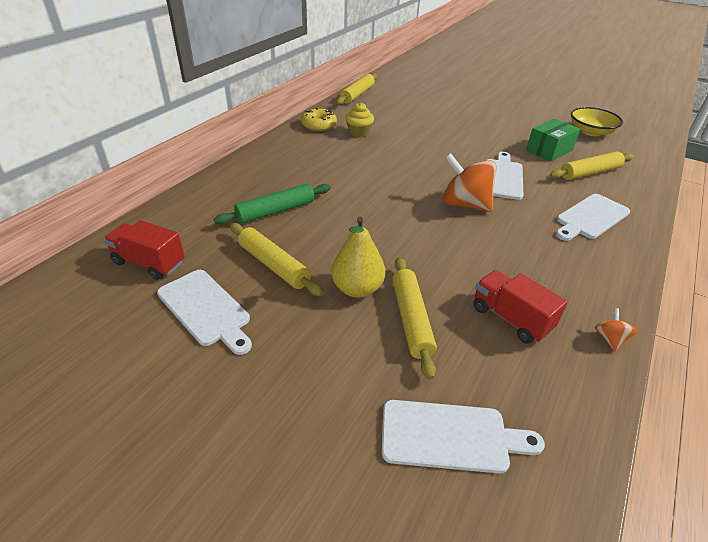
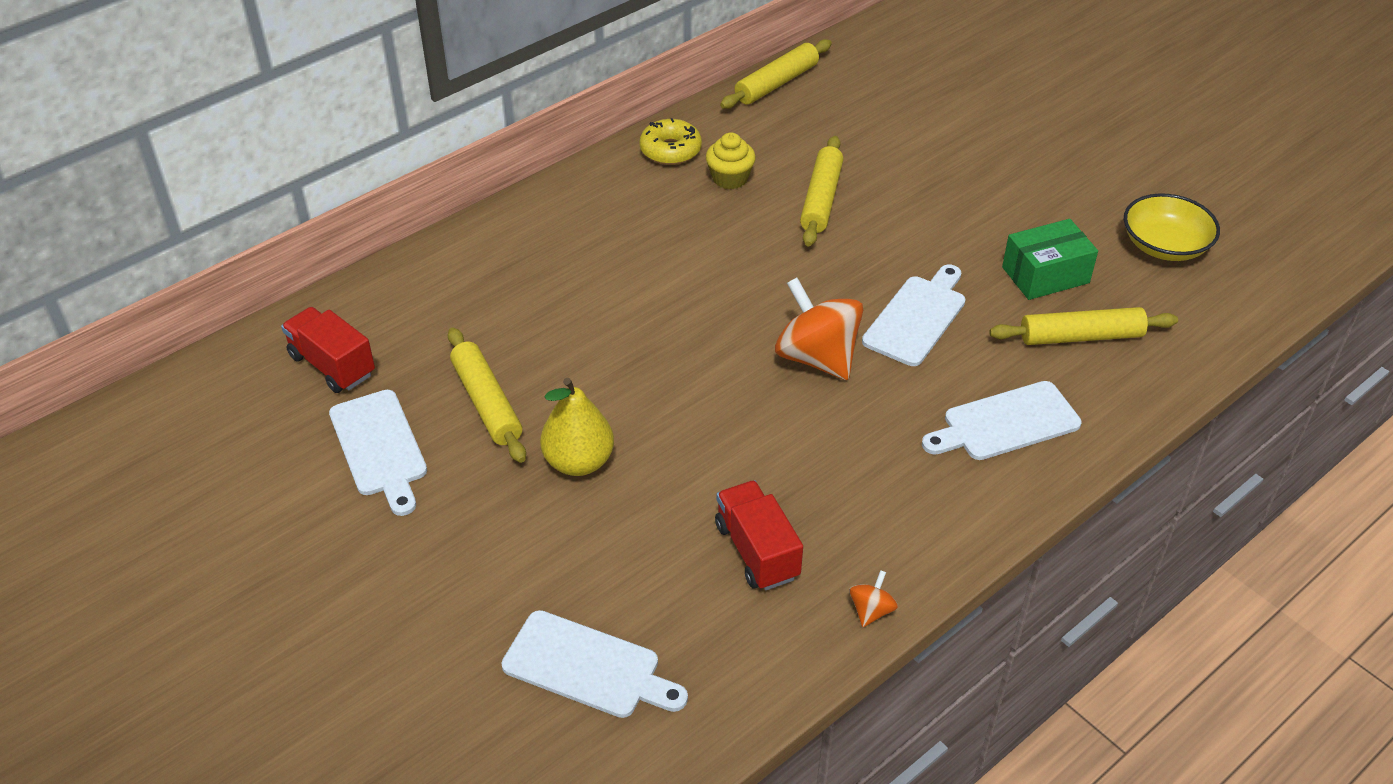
camera: 20 degrees right, 5 degrees up
(275, 211) = (526, 314): green rolling pin -> none
(411, 319) = (625, 521): yellow rolling pin -> yellow rolling pin (821, 199)

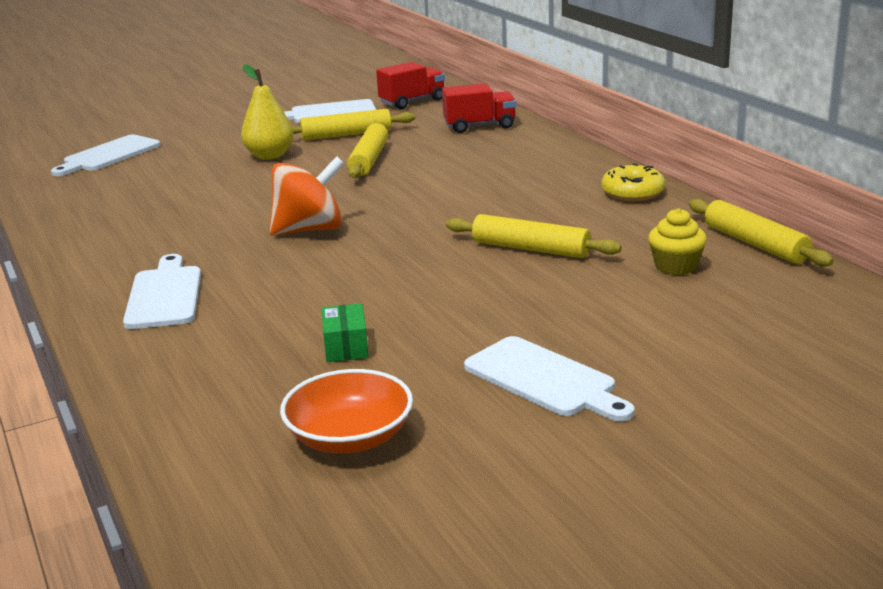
camera: 105 degrees right, 20 degrees down
(730, 178) = (579, 213): yellow cupcake -> yellow cupcake (675, 266)
(756, 551) = (139, 198): red truck -> red truck (479, 126)
(871, 611) = (50, 226): orange spinning top -> none
(917, 317) = (328, 274): white cutting board -> white cutting board (544, 379)
(1045, 275) = (346, 347): green box -> green box, size x0.65
(1080, 336) = (239, 350): yellow rolling pin -> yellow rolling pin (369, 159)
(1164, 245) = (350, 437): yellow bowl -> orange bowl

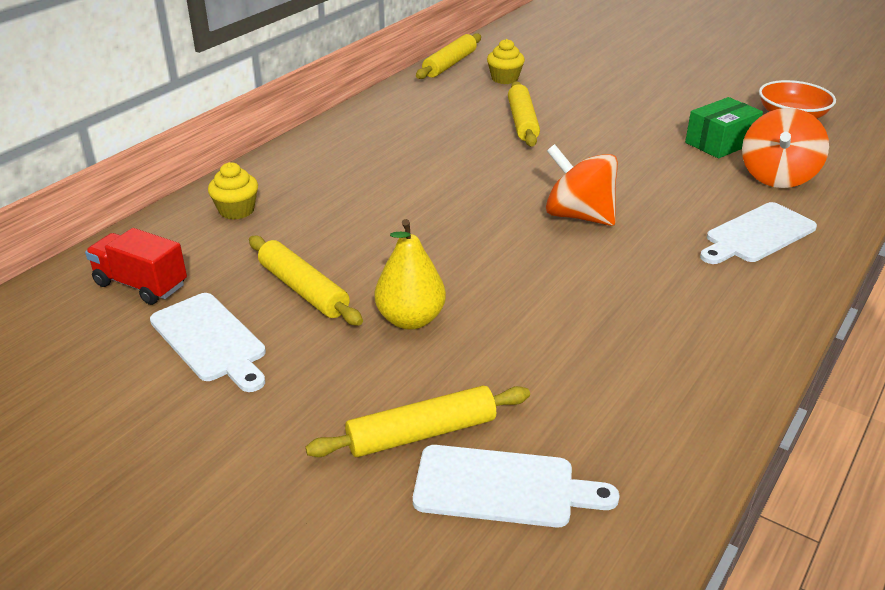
camera: 120 degrees left, 10 degrees up
(231, 350) = (777, 177): none -> orange spinning top
(346, 347) = (720, 143): green box -> green box, size x1.54
(369, 159) = (382, 244): yellow rolling pin -> yellow rolling pin (421, 433)
(479, 126) = (236, 210): red truck -> yellow cupcake
(544, 379) = (675, 87): white cutting board -> none
(632, 193) = (387, 109): yellow donut -> none

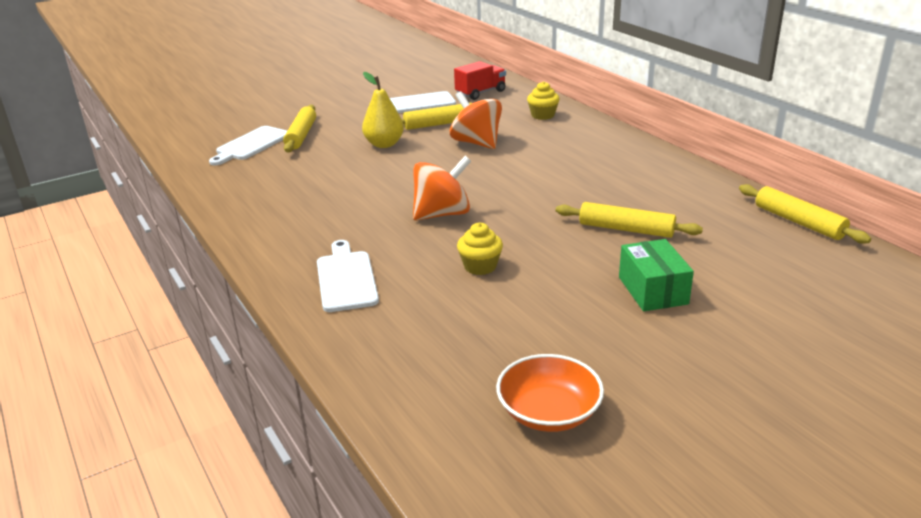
camera: 115 degrees right, 5 degrees down
(504, 79) = (745, 244): yellow cupcake -> yellow cupcake (480, 266)
(720, 143) = (513, 325): green box -> green box (653, 290)
(777, 177) = (420, 330): orange spinning top -> orange spinning top (476, 143)

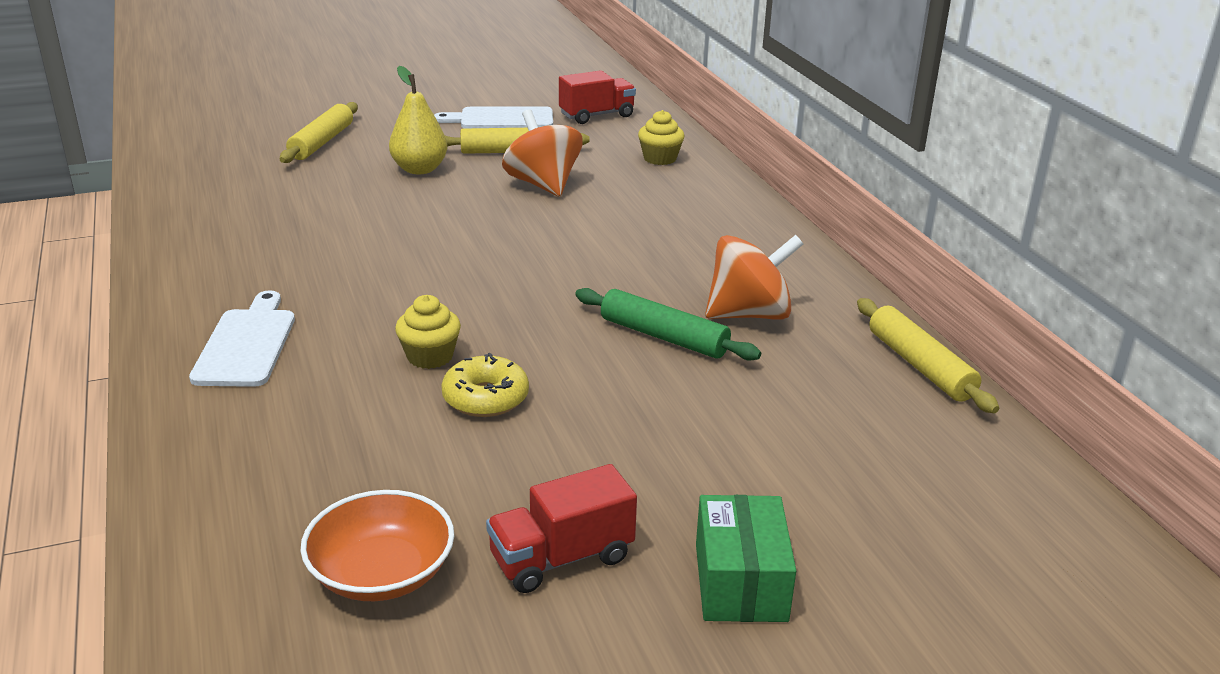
camera: 10 degrees right, 0 degrees up
(251, 145) = (250, 146): white cutting board -> none
(442, 214) = (430, 276): orange spinning top -> orange spinning top (749, 314)
(537, 287) = (485, 398): none -> yellow donut
(626, 229) = (663, 337): yellow rolling pin -> green rolling pin
(653, 290) = (640, 429): green box -> green box (740, 582)
(660, 381) = (561, 558): none -> red truck

